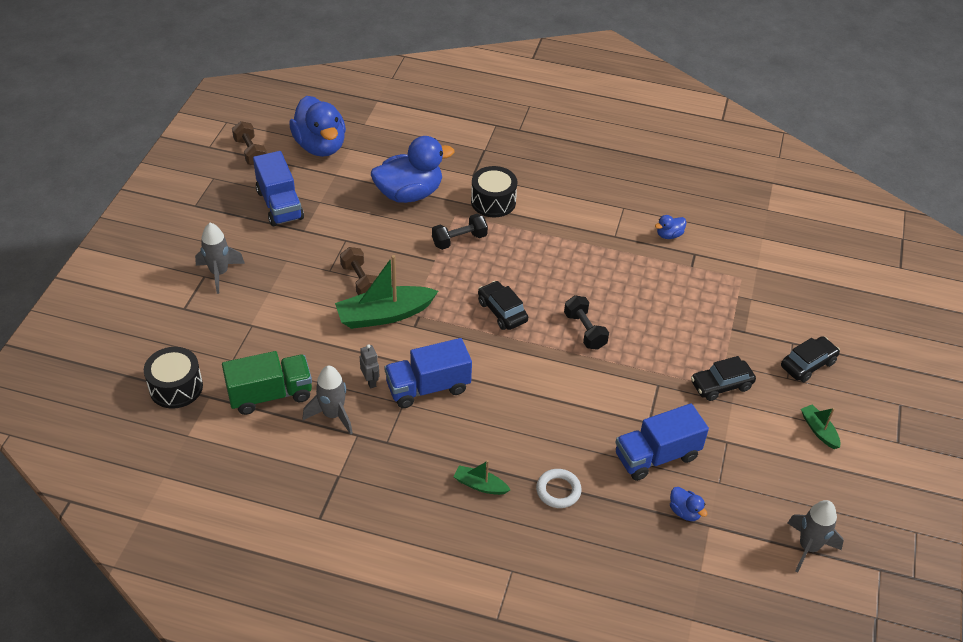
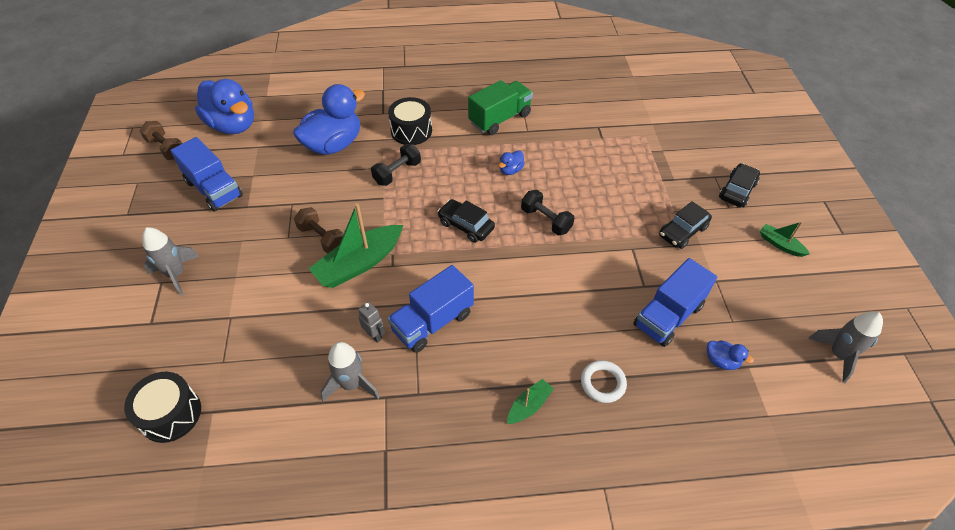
camera: 20 degrees left, 5 degrees up
(270, 395) = (277, 386): green truck -> green truck (500, 119)
(480, 485) = (529, 406): green boat -> green boat turned 135 degrees clockwise
(669, 235) = (570, 117): blue duck -> blue duck (510, 170)

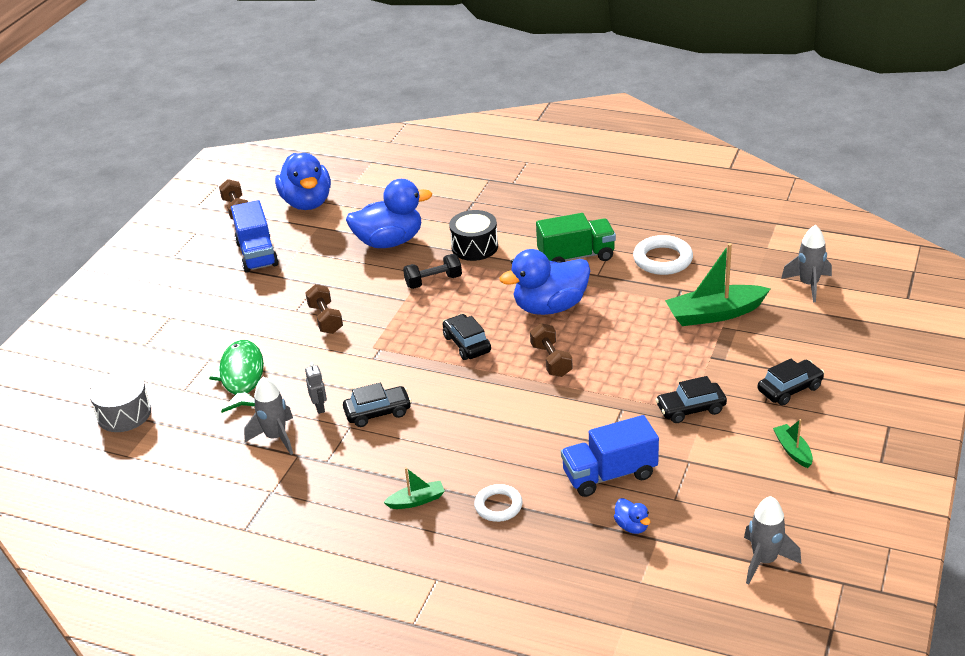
camera: 30 degrees right, 15 degrees down
(171, 414) = (124, 414): black drum -> grey drum
(176, 274) = (186, 314): grey rocket -> grey rocket (808, 285)
(276, 327) = (242, 377): none -> green fish
(359, 263) = (345, 348): green boat -> green boat (714, 314)
(432, 322) = (378, 412): blue truck -> black car
(510, 170) = (550, 307): blue duck -> blue duck, size x2.37
(546, 220) = (551, 360): black dumbbell -> brown dumbbell
(567, 105) = (662, 259): none -> white ring

